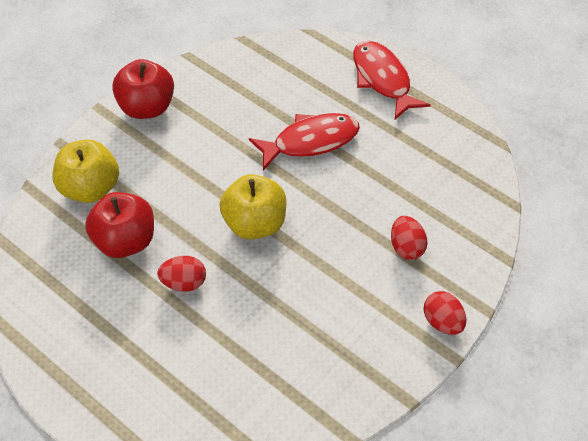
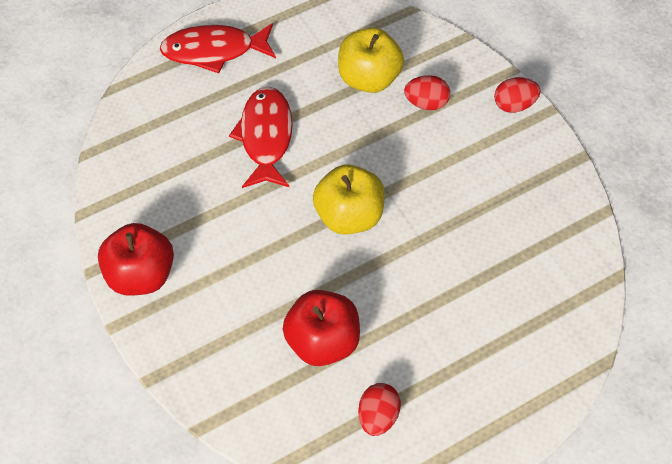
camera: 70 degrees left, 5 degrees up
(90, 188) = (234, 360): yellow apple -> yellow apple (369, 78)
(184, 283) = (397, 298): red egg -> red egg (378, 416)

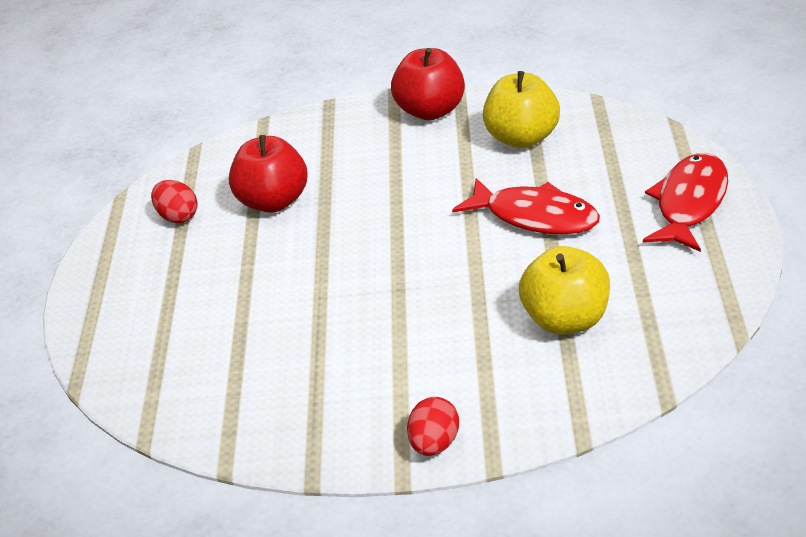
camera: 125 degrees right, 20 degrees down
(349, 216) = (389, 252): yellow apple -> yellow apple (523, 138)
(426, 103) = (495, 359): red egg -> none

